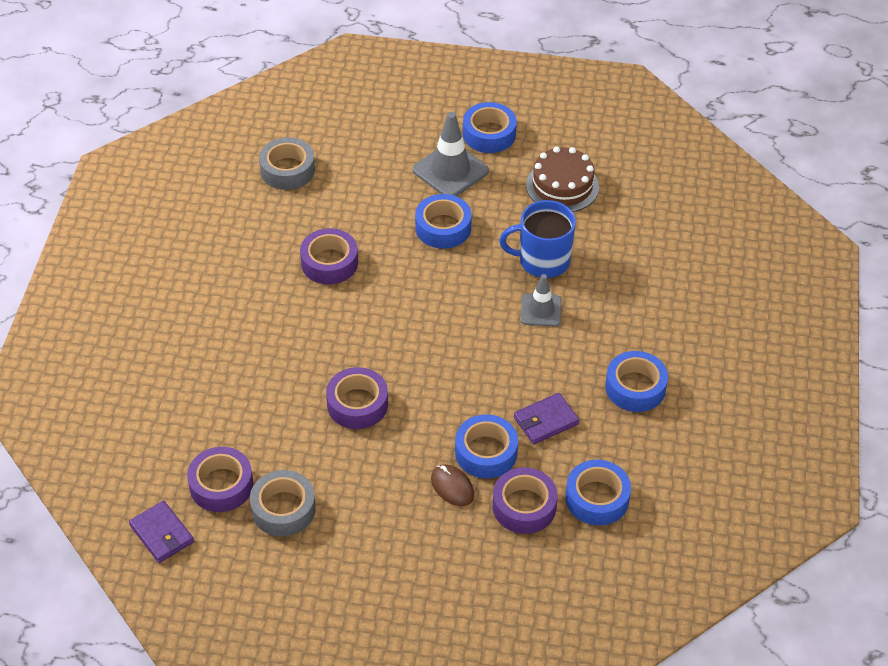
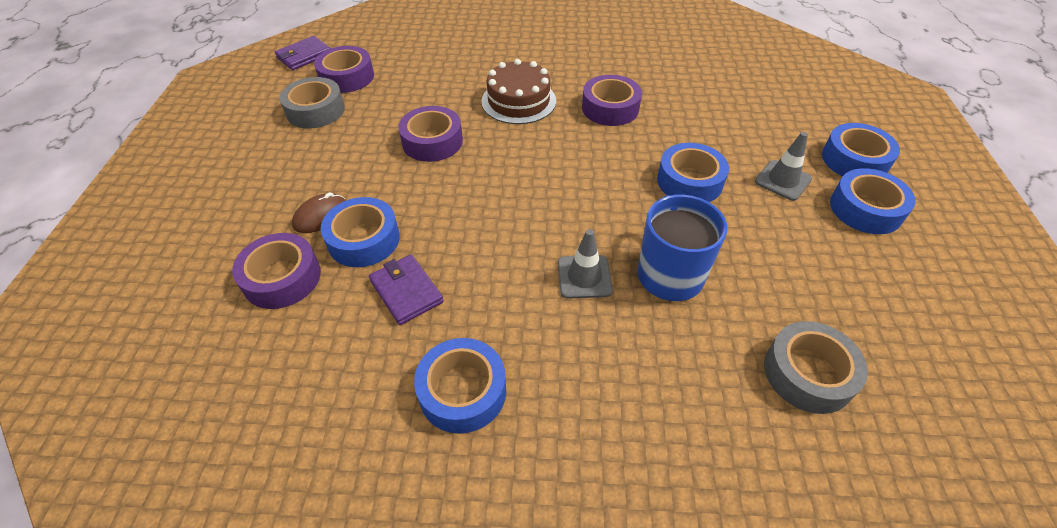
camera: 85 degrees right, 0 degrees up
(287, 170) = (720, 73): grey tape -> grey tape (808, 373)
(450, 170) = (782, 180): grey traffic cone -> grey traffic cone, size x0.63
(562, 186) = (815, 288): brown cake -> brown cake (518, 101)
(597, 498) = (279, 351): blue tape -> blue tape (854, 160)

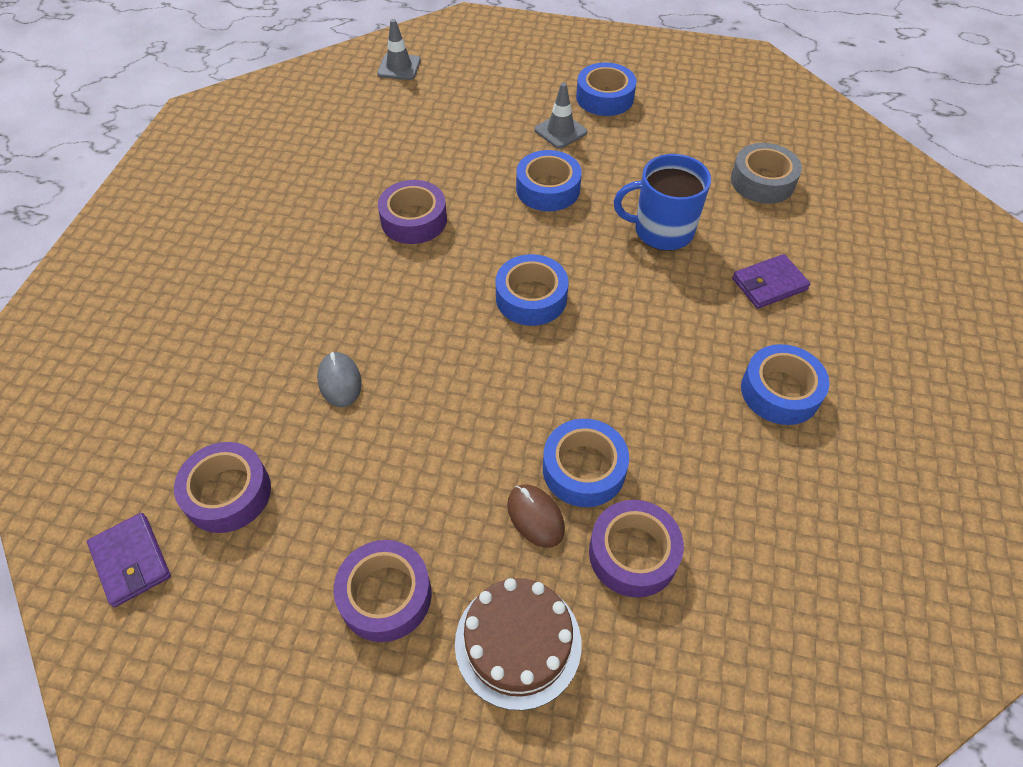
camera: 80 degrees left, 5 degrees up
(315, 110) = (303, 534): grey tape -> none
(406, 291) = (664, 429): purple wallet -> purple wallet (769, 284)
(432, 141) = (423, 392): purple tape -> purple tape (385, 595)
(437, 102) = (340, 381): none -> grey mouse
(518, 101) = (369, 297): brown cake -> brown cake (518, 643)
(584, 277) = (659, 287): grey traffic cone -> grey traffic cone (399, 67)
(854, 160) = (544, 82): blue tape -> blue tape (531, 297)

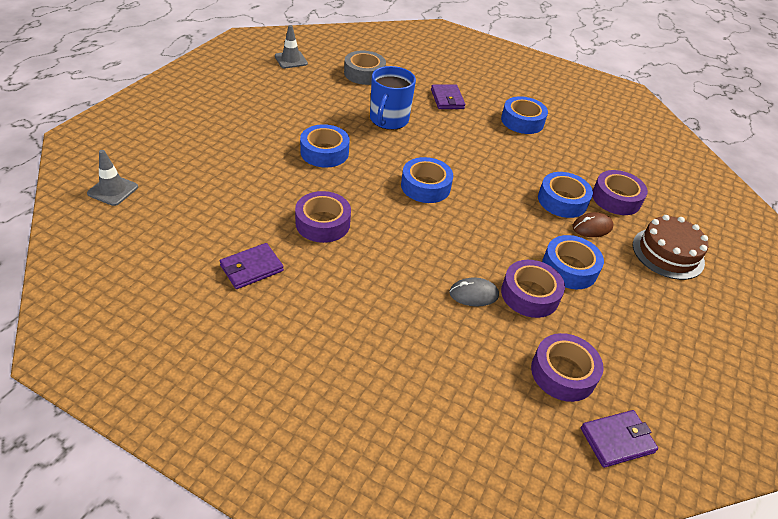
camera: 80 degrees left, 10 degrees down
(323, 187) = (251, 268): none -> purple wallet
(385, 595) = (642, 301): purple tape -> purple tape (530, 294)
(560, 131) = (265, 130): grey traffic cone -> grey traffic cone (291, 60)
(605, 97) = (242, 102): blue tape -> blue tape (569, 268)

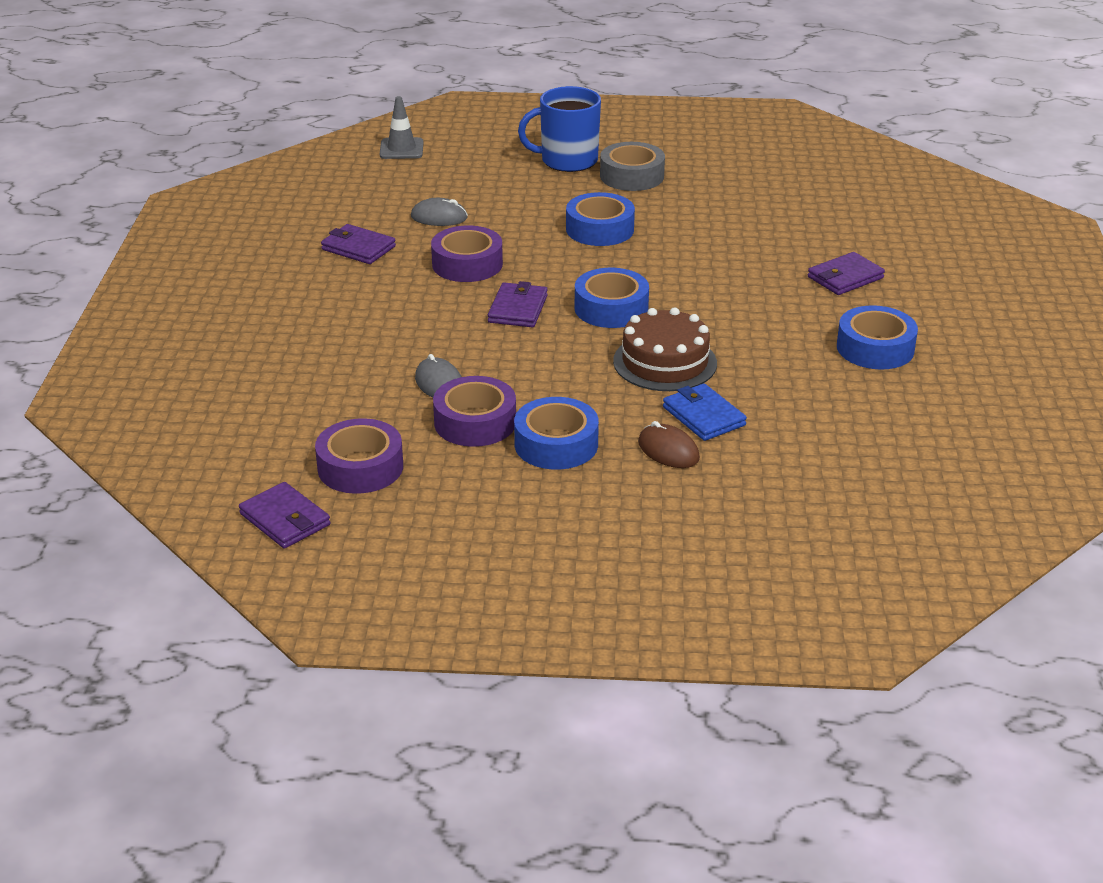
camera: 70 degrees right, 10 degrees down
(242, 211) = (439, 217): none -> grey mouse
(291, 60) = (775, 153): grey traffic cone -> none
(364, 73) = (818, 205): grey tape -> grey tape (632, 176)
(388, 120) = (727, 250): blue mug -> blue mug (567, 161)
(400, 223) = (518, 309): none -> purple wallet
(562, 201) = (704, 416): blue tape -> blue wallet
(616, 198) = (768, 463): purple tape -> none
(668, 253) = (680, 527): brown cake -> brown cake (665, 362)

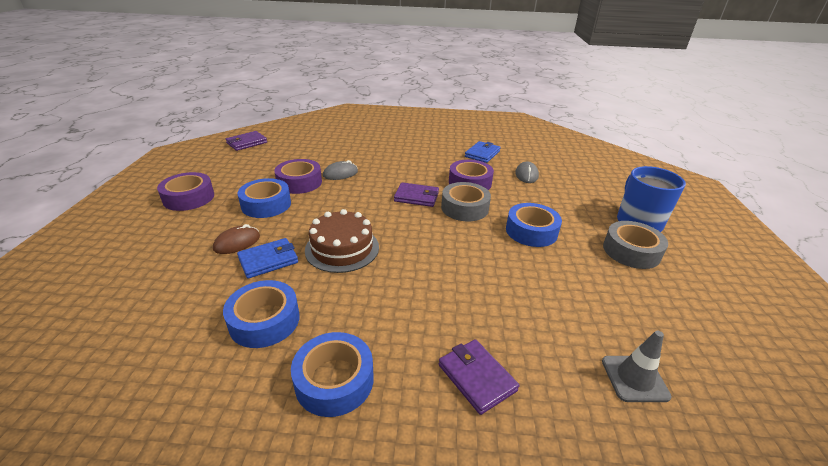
camera: 90 degrees right, 0 degrees up
(358, 248) = (482, 154): purple wallet -> blue wallet
(360, 467) = (275, 156): purple tape -> purple tape (189, 198)
(401, 149) = (612, 164): grey traffic cone -> grey traffic cone (634, 378)
(546, 271) = (464, 208): none -> grey tape
(611, 308) = (416, 230): blue tape -> blue tape (264, 320)

